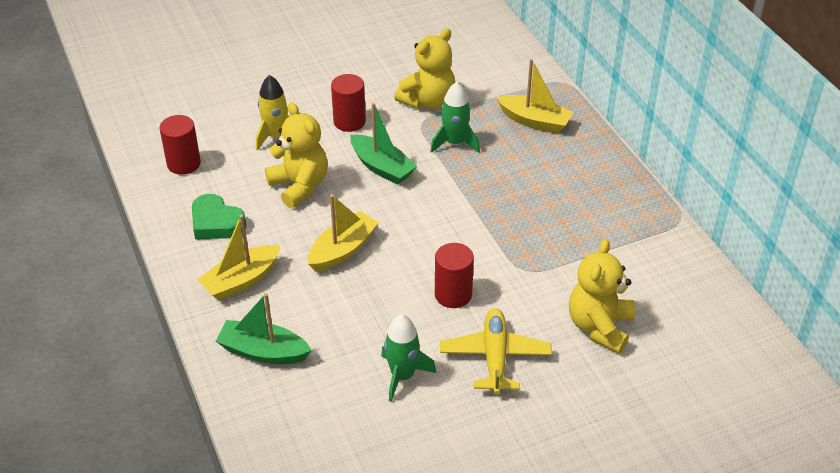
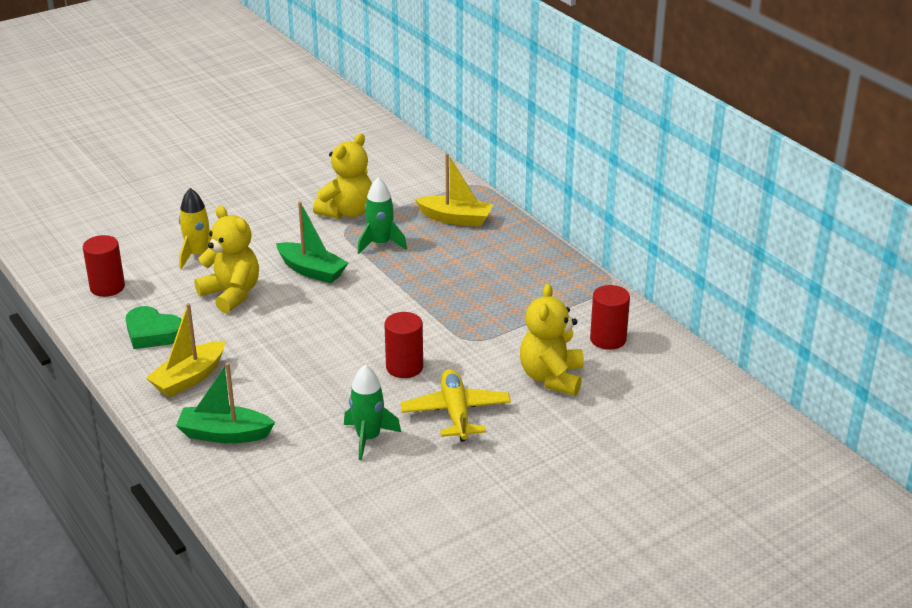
camera: 10 degrees left, 10 degrees down
(343, 250) = (287, 342): yellow boat -> none
(349, 122) = (271, 236): red cylinder -> red cylinder (608, 339)

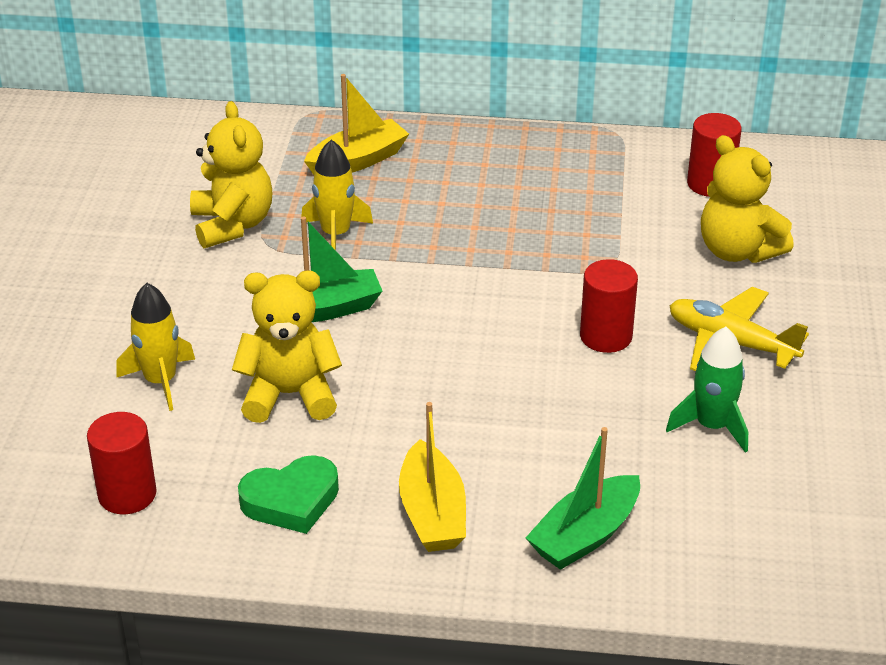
camera: 50 degrees left, 5 degrees up
(380, 244) = (335, 234): green rocket -> yellow rocket

